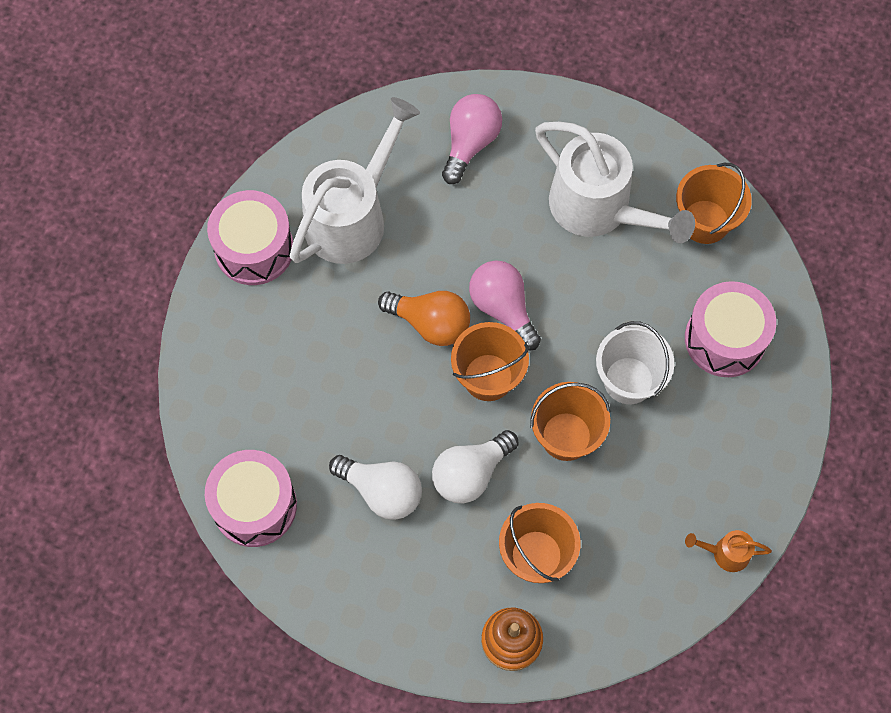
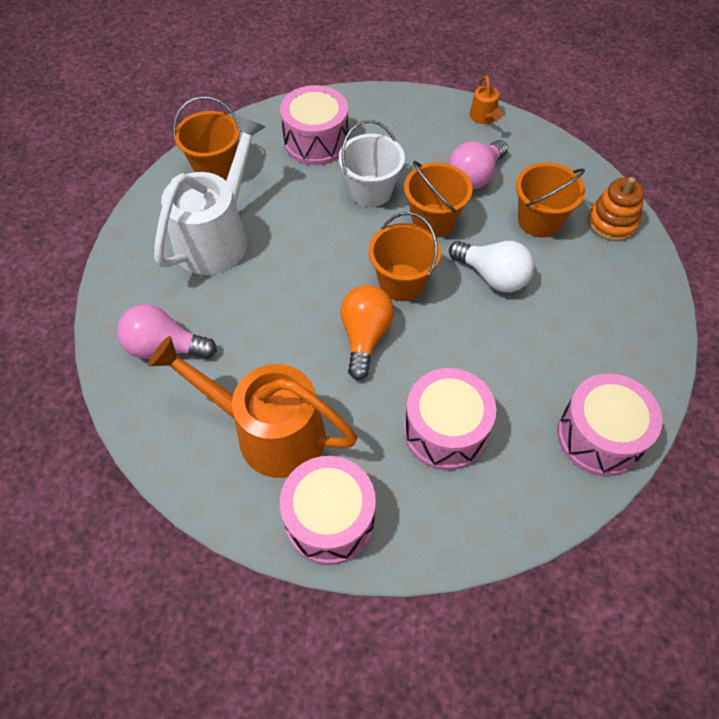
camera: 105 degrees left, 10 degrees down
(305, 367) = (445, 431): none -> pink drum
(353, 215) = (267, 432): white watering can -> orange watering can
(381, 491) = (537, 336): white light bulb -> none
(503, 308) = (333, 285): pink light bulb -> pink light bulb (475, 176)

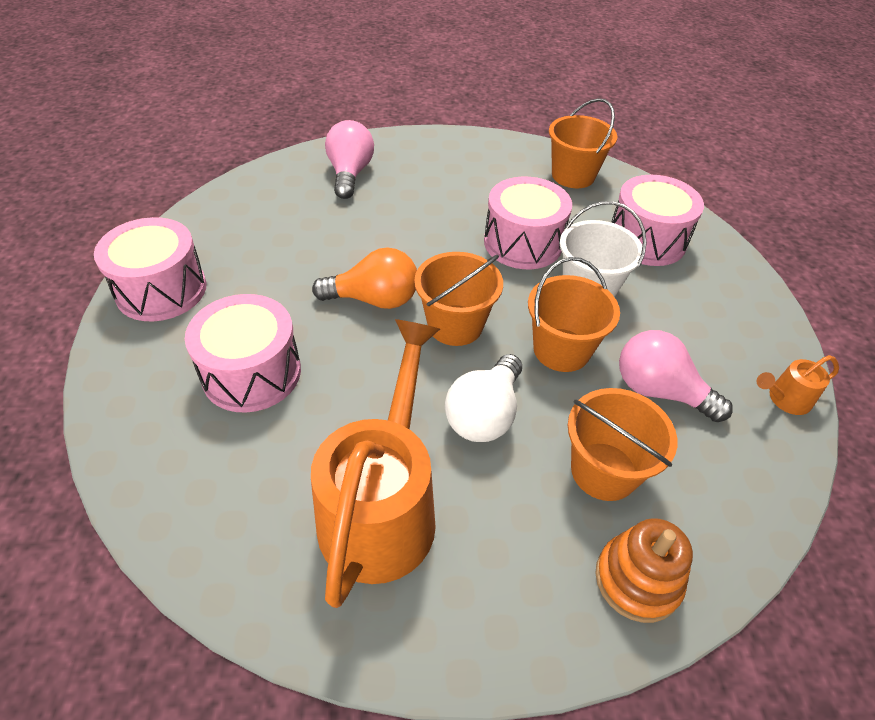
camera: 80 degrees right, 10 degrees down
(217, 236) = (484, 187): white watering can -> none
(267, 432) = (260, 242): orange watering can -> orange watering can (382, 505)
(599, 436) = (231, 540): pink drum -> pink drum (523, 243)

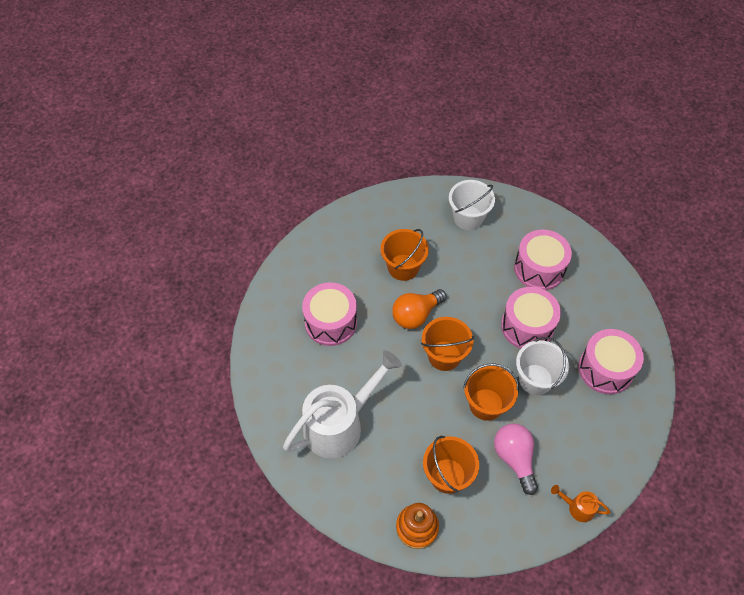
camera: 40 degrees right, 10 degrees up
(161, 290) = (320, 247): pink drum -> pink drum (539, 269)
(350, 174) = (468, 218): pink light bulb -> white bucket
(374, 299) = (416, 315): orange light bulb -> orange light bulb turned 105 degrees clockwise
(382, 505) = (340, 423): orange watering can -> white watering can
(484, 414) = (417, 412): white light bulb -> none
(573, 175) = (607, 295): orange bucket -> orange bucket (403, 267)

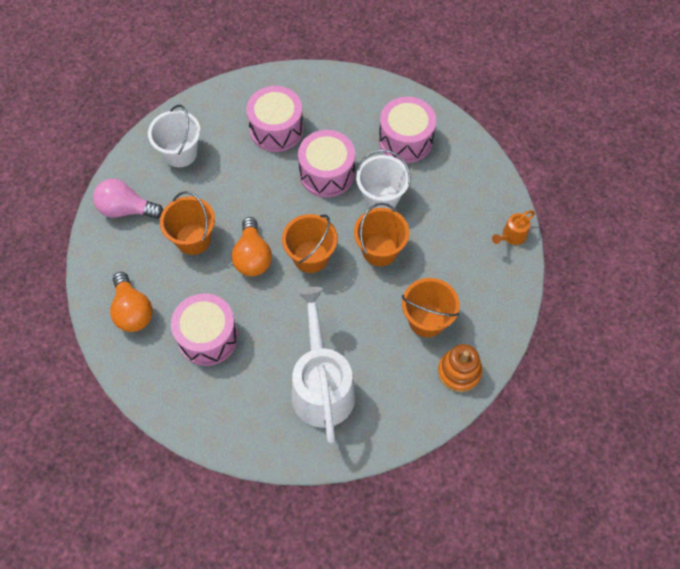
camera: 60 degrees left, 5 degrees up
(320, 263) = (132, 311): none -> orange light bulb
(514, 458) = (442, 257): pink light bulb -> pink light bulb (126, 209)

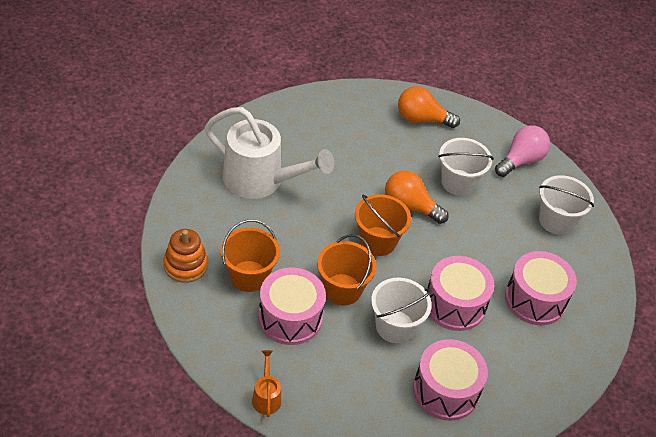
camera: 120 degrees right, 15 degrees down
(193, 239) = (458, 182): orange bucket -> white bucket
(208, 337) = (362, 145): pink drum -> pink drum (290, 318)

